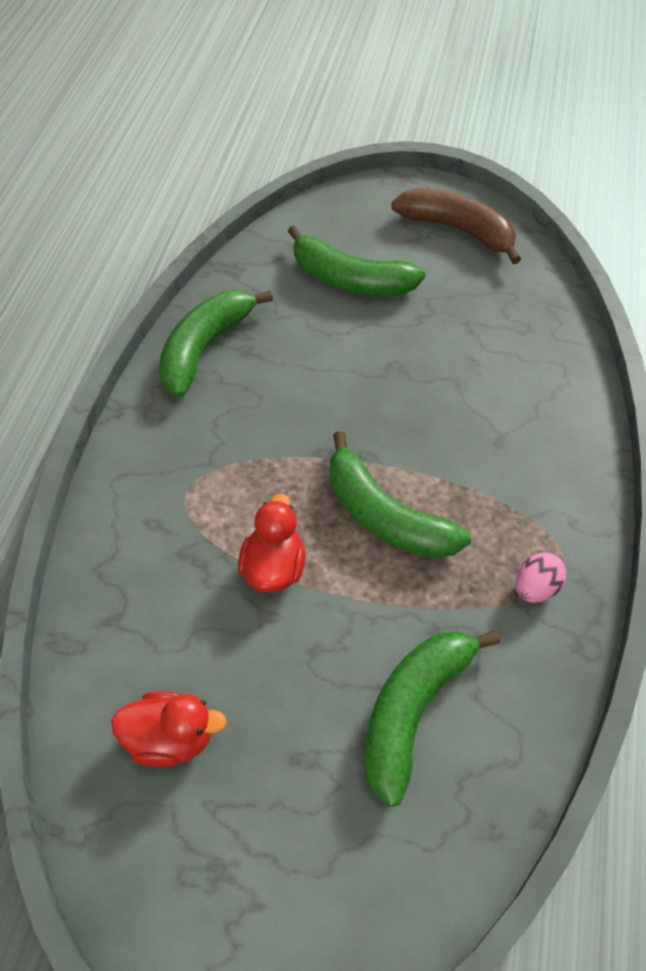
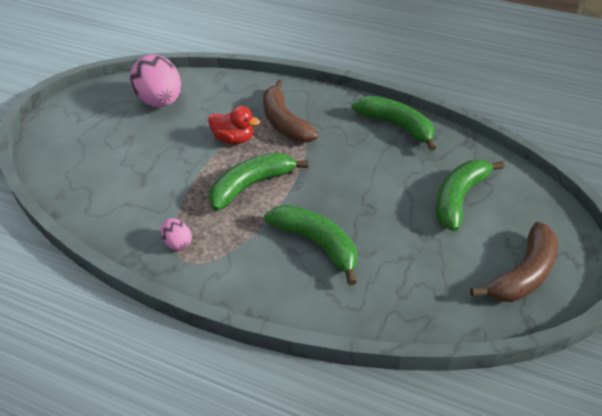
camera: 100 degrees right, 10 degrees down
(171, 738) = (160, 102): red duck -> pink egg
(214, 498) = (284, 122): none -> brown banana
(413, 710) = (132, 178): green banana -> green banana (316, 244)

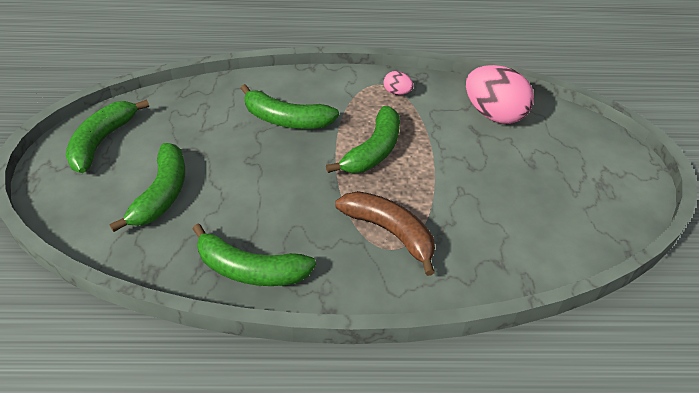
camera: 155 degrees right, 0 degrees up
(160, 102) = (552, 216): pink egg -> pink egg (494, 114)
(233, 139) = (429, 193): red duck -> none
(522, 274) = (102, 142): brown banana -> green banana

